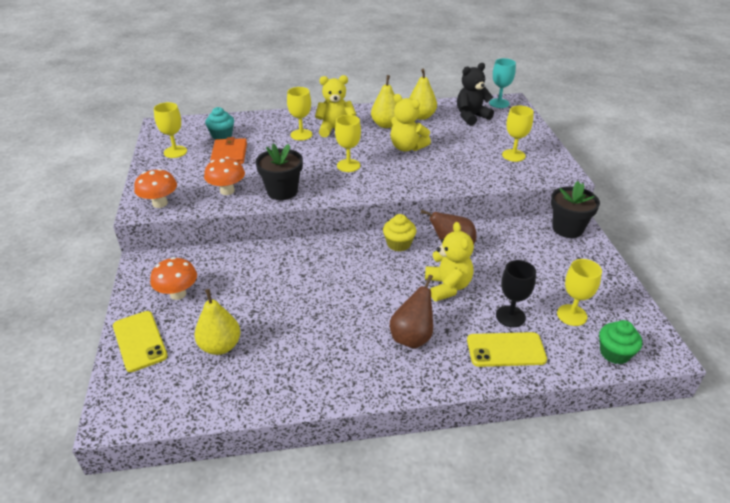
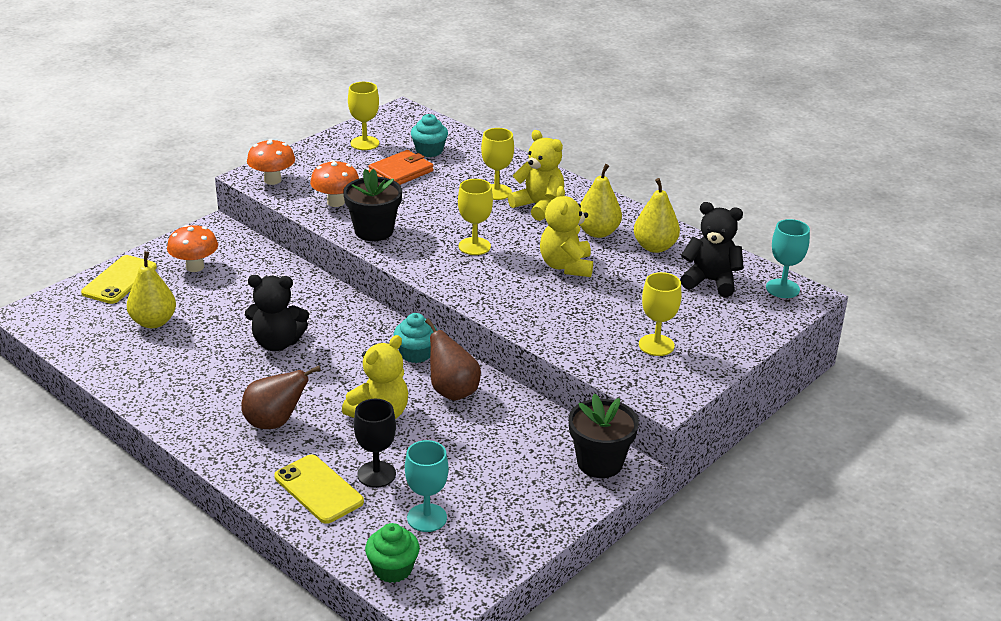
camera: 50 degrees right, 5 degrees down
(321, 296) = (277, 343): none -> black teddy bear
(399, 244) = (416, 353): yellow cupcake -> turquoise cupcake
(572, 315) = (427, 518): yellow goblet -> turquoise goblet

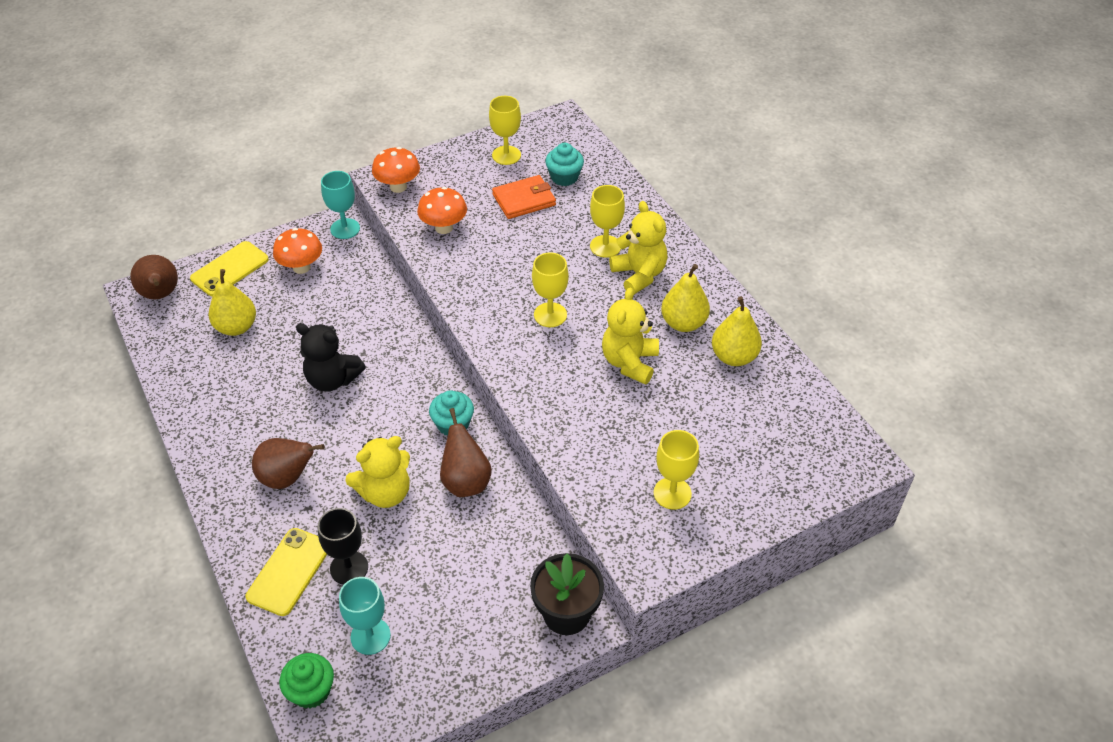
camera: 20 degrees right, 15 degrees up
(56, 311) = (161, 295): none -> brown pear
(319, 489) = (289, 572): yellow phone -> yellow phone turned 45 degrees clockwise
(374, 231) = (462, 273): black flower pot -> none
(710, 281) = (771, 418): black teddy bear -> none
(782, 288) = (845, 447): turquoise goblet -> turquoise goblet (345, 229)

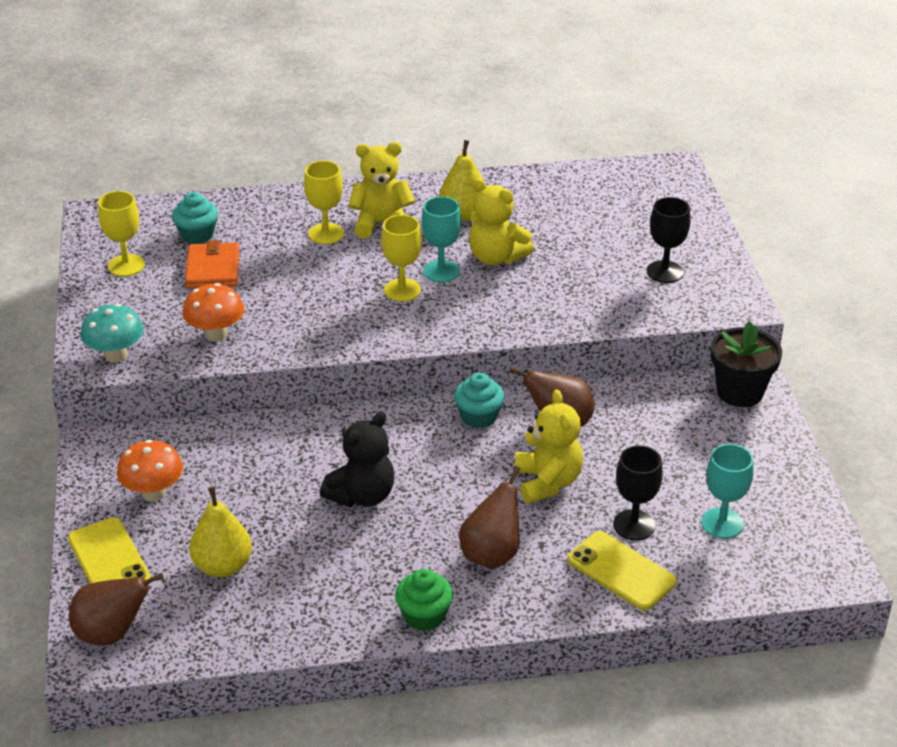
camera: 70 degrees left, 10 degrees down
(311, 691) = (772, 575): green cupcake -> green cupcake (424, 616)
(345, 229) = (109, 444): turquoise goblet -> turquoise goblet (441, 271)
(398, 187) = (116, 355): orange mushroom -> turquoise mushroom
(672, 493) = (664, 272): yellow goblet -> black goblet
(734, 357) = (522, 199): yellow pear -> none

